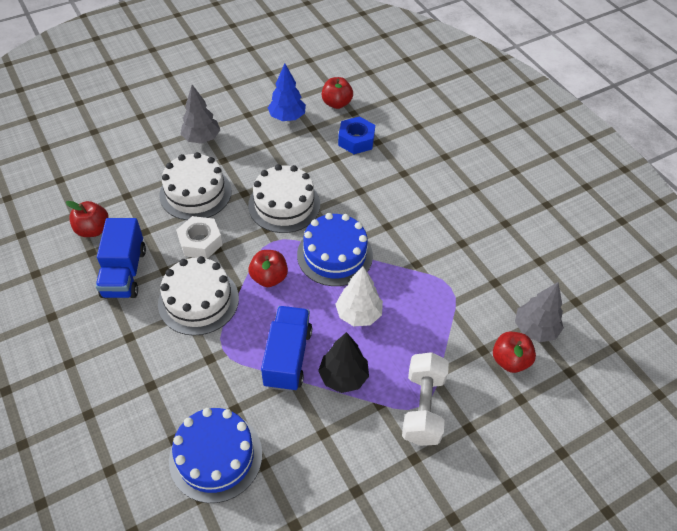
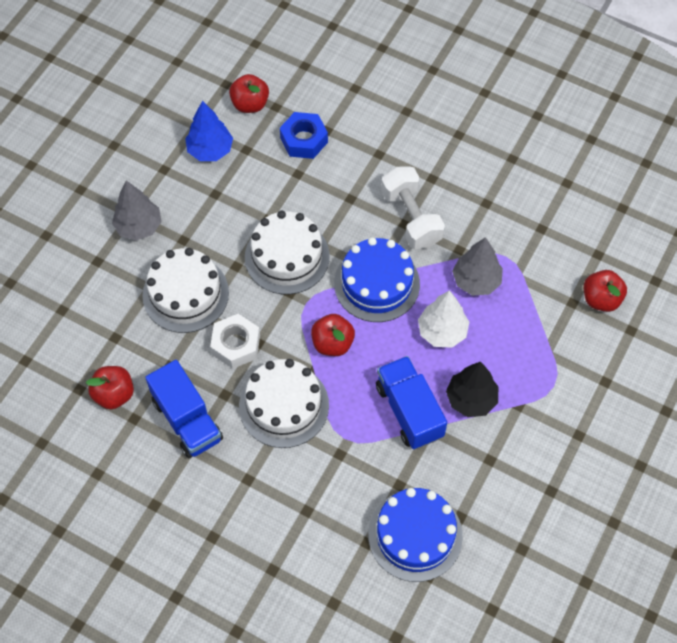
camera: 30 degrees left, 10 degrees up
(423, 407) = (557, 386): white dumbbell -> white dumbbell (411, 218)
(535, 329) = (604, 256): grey tree -> grey tree (476, 281)

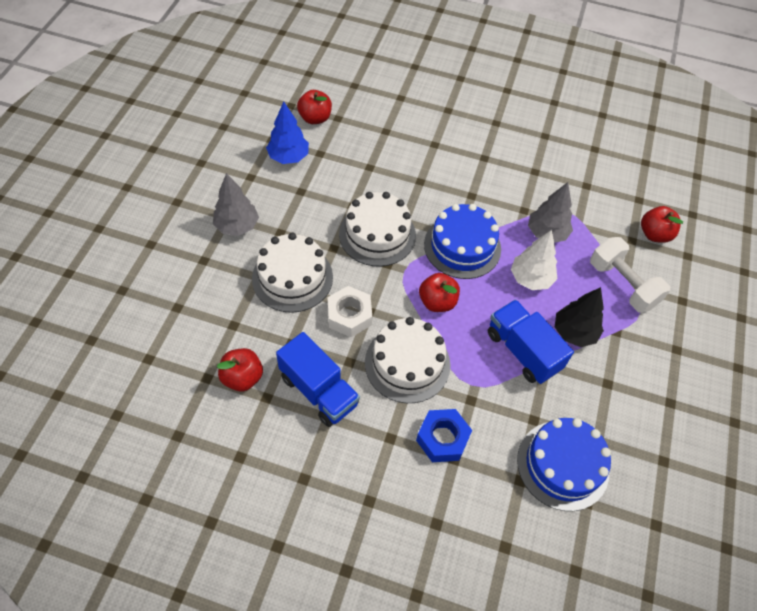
camera: 15 degrees left, 5 degrees down
(304, 140) = (368, 140): blue nut -> blue nut (442, 439)
(411, 218) = (476, 190): white dumbbell -> white dumbbell (622, 284)

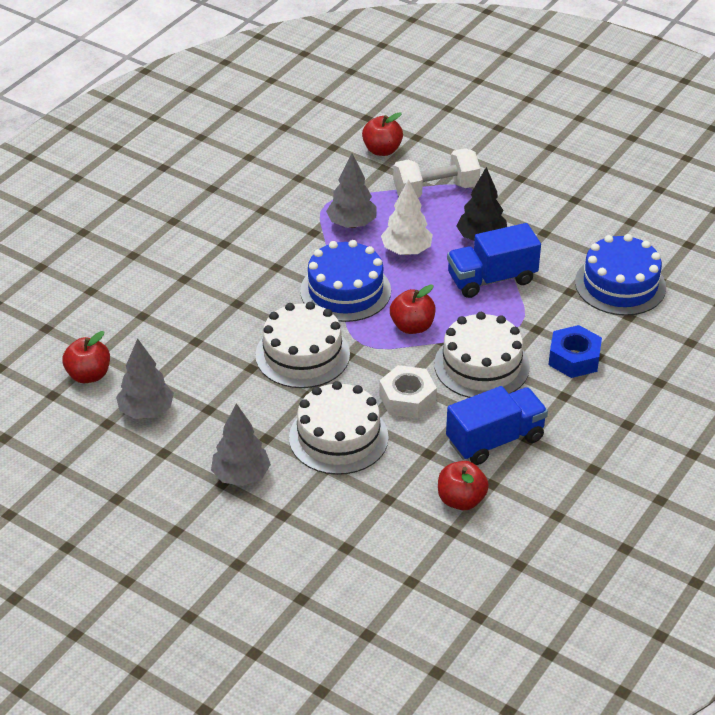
camera: 70 degrees left, 15 degrees down
(288, 157) = (146, 411): blue tree -> grey tree

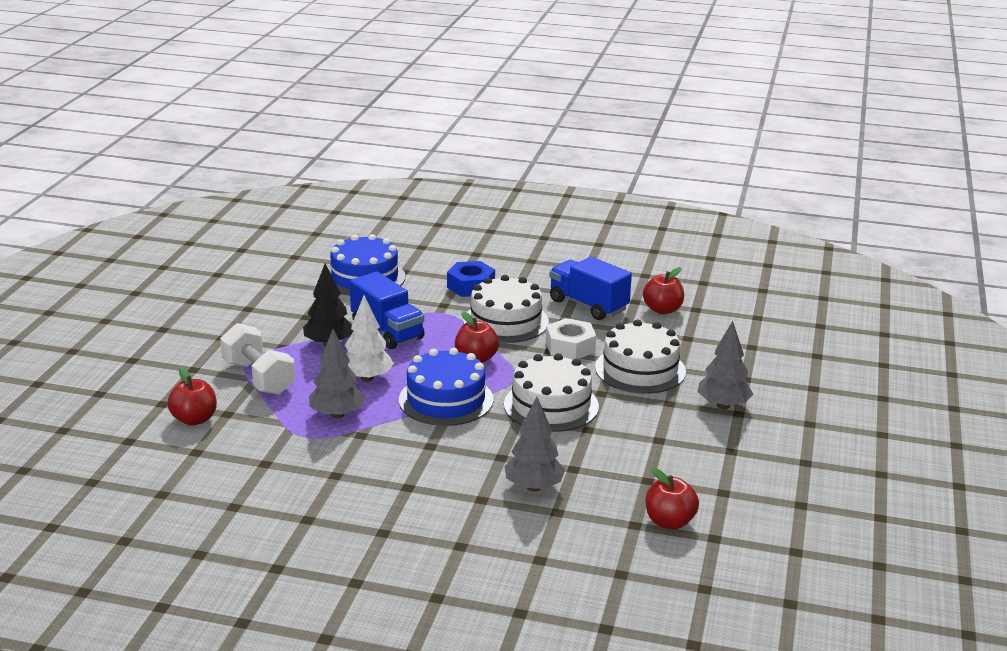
camera: 110 degrees left, 15 degrees down
(146, 411) = (689, 473): grey tree -> grey tree (534, 487)

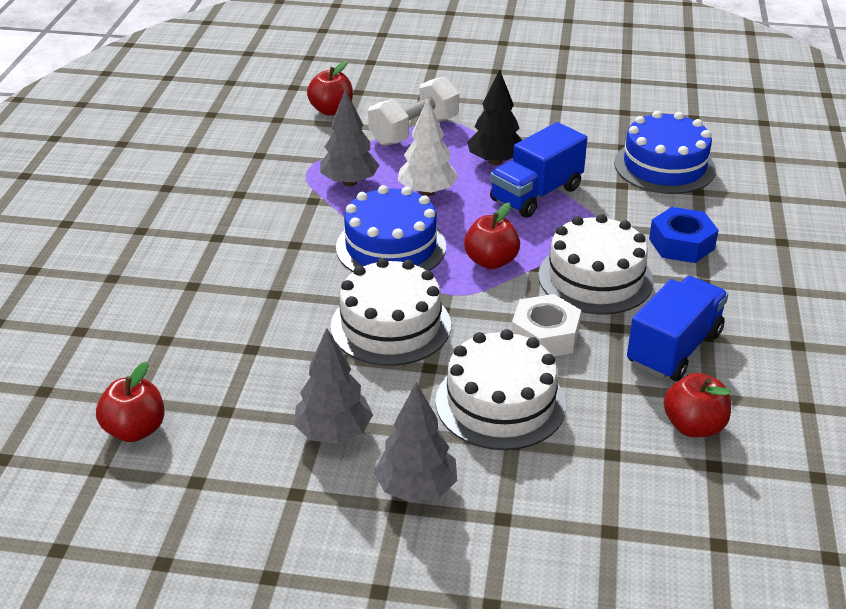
camera: 85 degrees right, 10 degrees up
(534, 487) = (213, 320): grey tree -> grey tree (334, 433)

